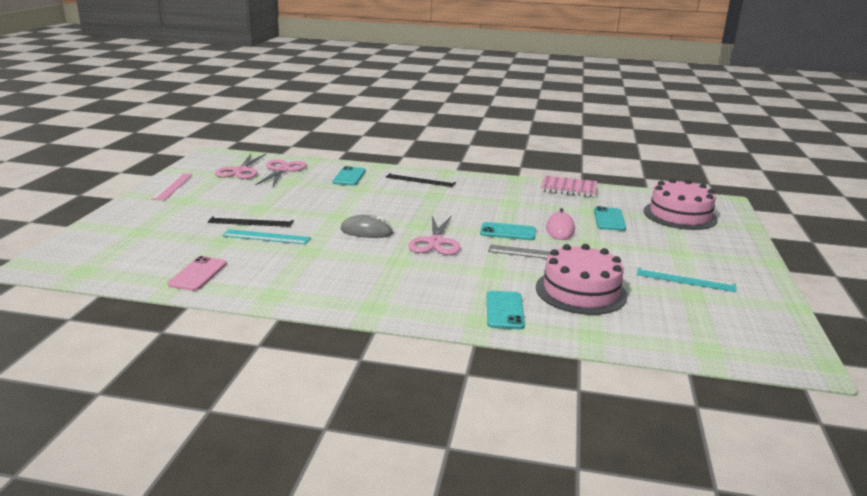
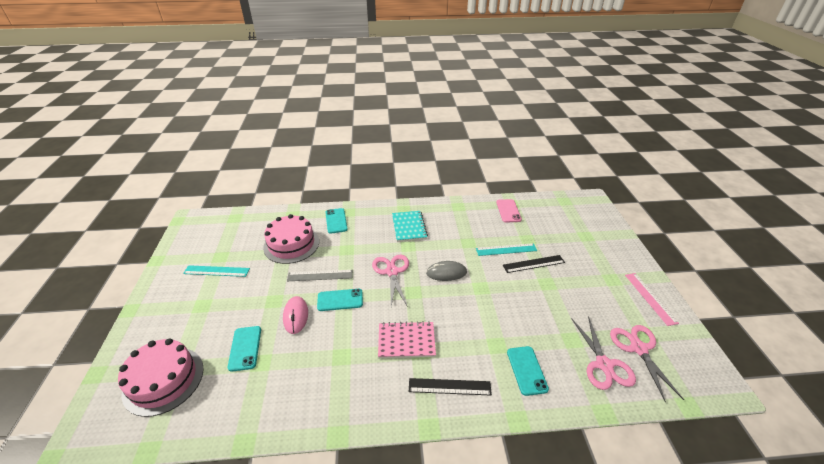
camera: 165 degrees right, 15 degrees up
(382, 281) = (409, 227): none -> turquoise notebook
(568, 188) = (273, 420): pink notebook -> pink notebook (406, 341)

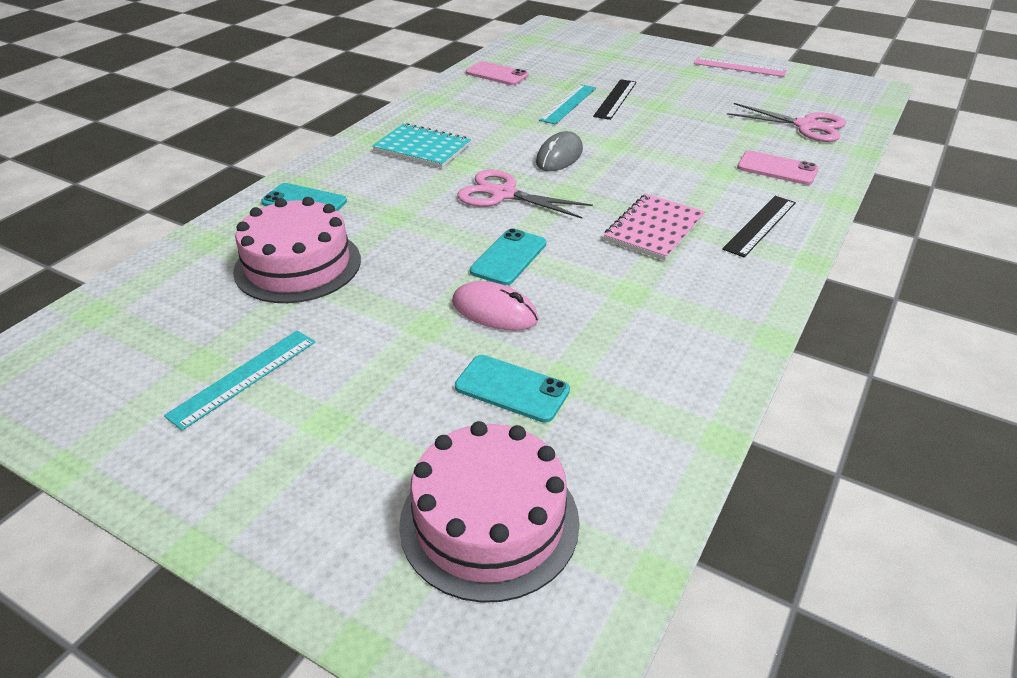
camera: 55 degrees left, 0 degrees up
(320, 275) = (426, 259): grey ruler -> none
(526, 370) = (777, 169): turquoise phone -> pink phone
(638, 348) = (800, 101): pink scissors -> none

